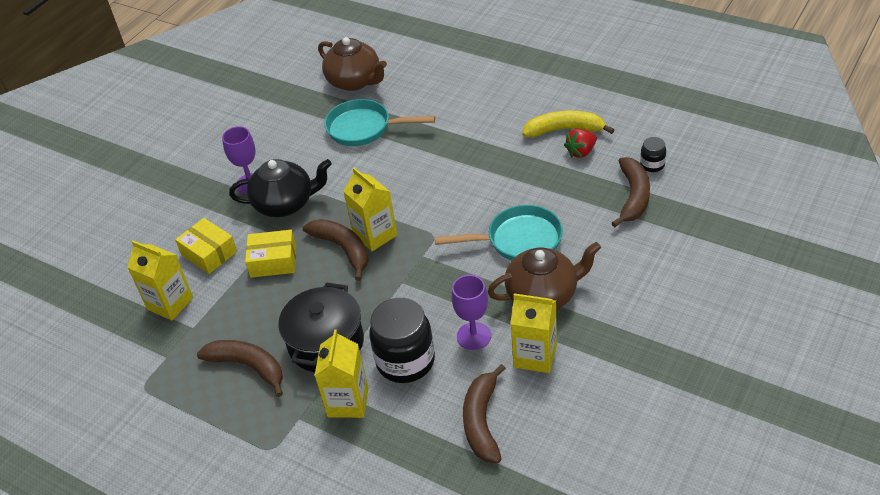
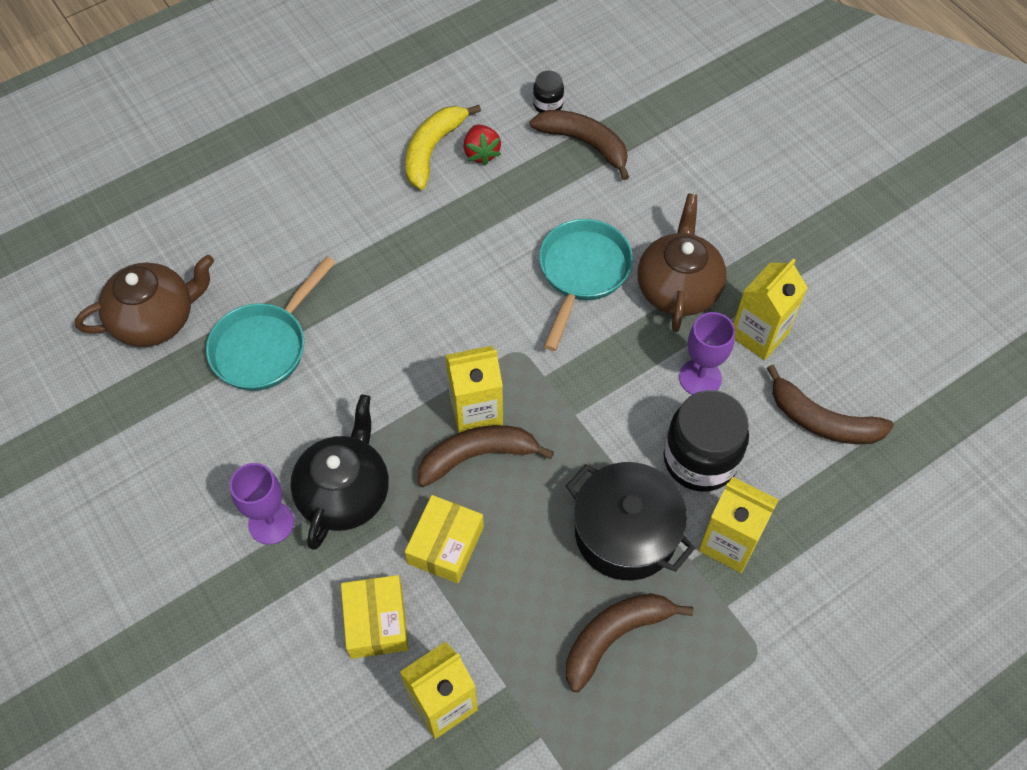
camera: 70 degrees left, 15 degrees up
(209, 253) = (376, 622): yellow box -> yellow box turned 75 degrees counterclockwise

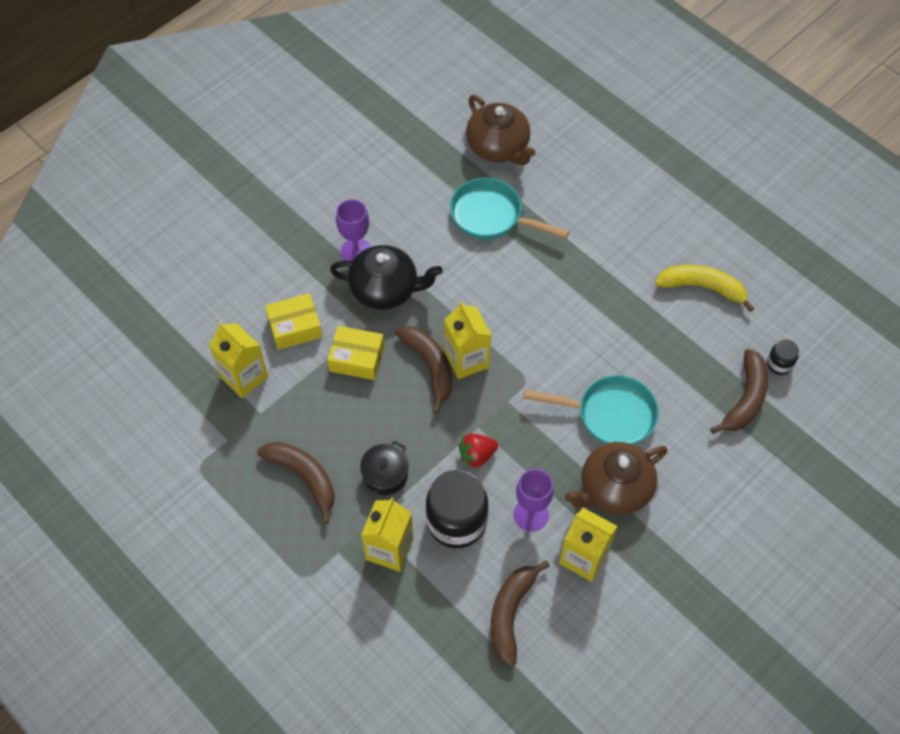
camera: 80 degrees right, 0 degrees up
(481, 153) = (710, 323): red strawberry -> red strawberry (477, 455)
(625, 533) = (385, 475): black pot -> black pot, size x0.58
(678, 288) = (614, 489): brown teapot -> brown teapot turned 150 degrees clockwise

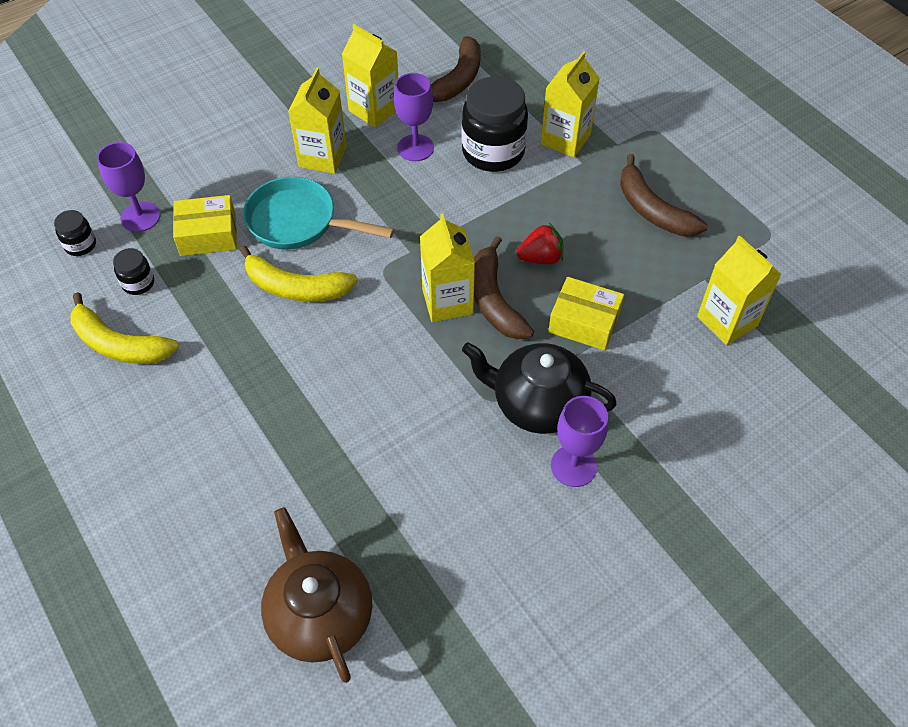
camera: 170 degrees left, 5 degrees down
(295, 327) = (663, 372): yellow box -> yellow box (208, 235)
(385, 475) = (562, 200): black pot -> none
(477, 455) = (458, 204): red strawberry -> red strawberry (541, 258)
(491, 216) = (365, 491): turquoise pan -> none
(589, 353) = (296, 288): none -> yellow banana
(614, 489) = (322, 157): brown teapot -> yellow carton
(714, 338) = (138, 283): none -> black jar
(745, 398) = (140, 217): brown banana -> purple goblet

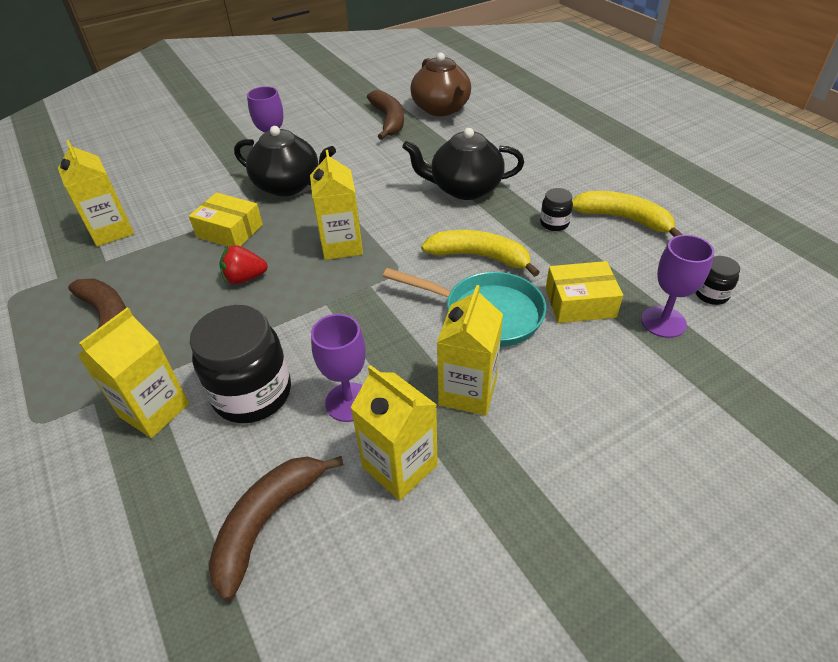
camera: 175 degrees left, 10 degrees down
(138, 283) = (631, 261): black jar -> black jar (554, 223)
(300, 398) = (464, 188): none -> black teapot
(494, 300) = (300, 246): brown banana -> brown banana (389, 120)

